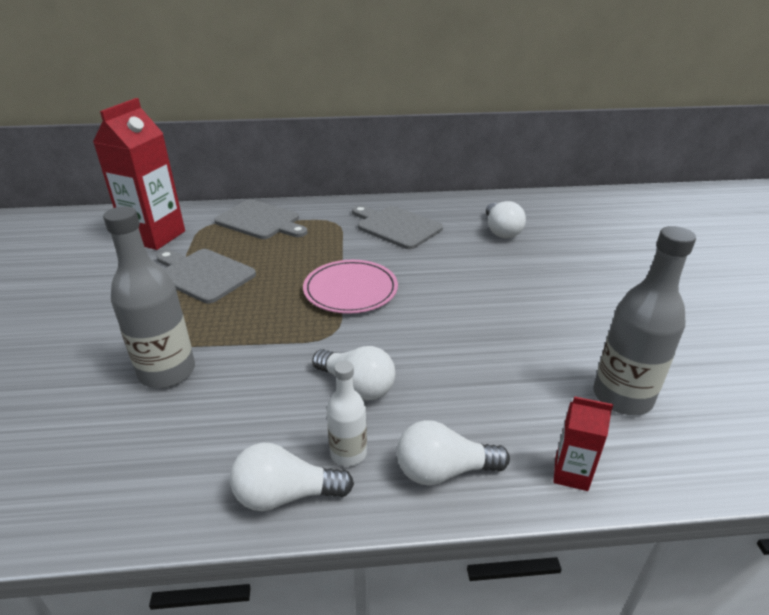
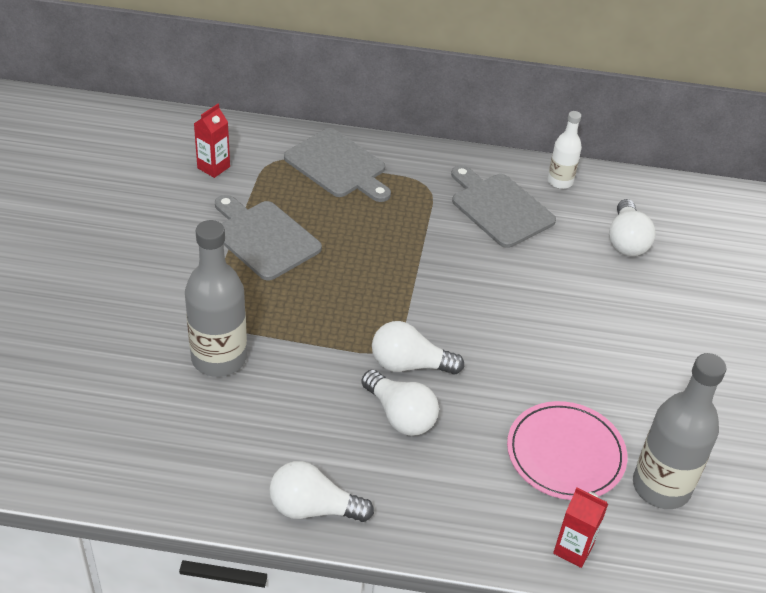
camera: 10 degrees right, 10 degrees up
(155, 236) = (213, 167): red carton -> red carton, size x0.47
(348, 453) = (376, 483): white bottle -> white bottle (560, 181)
(350, 290) = (421, 294): pink plate -> pink plate (565, 454)
(443, 471) = (457, 519): white light bulb -> white light bulb (409, 364)

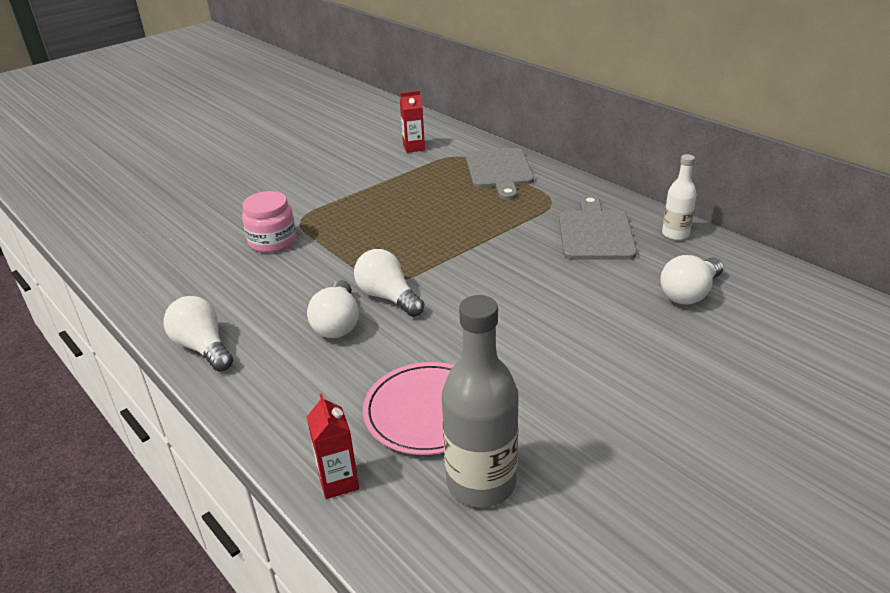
camera: 45 degrees right, 10 degrees down
(219, 358) = (272, 241): grey bottle -> pink jar
(263, 238) = (392, 191): grey cutting board -> none

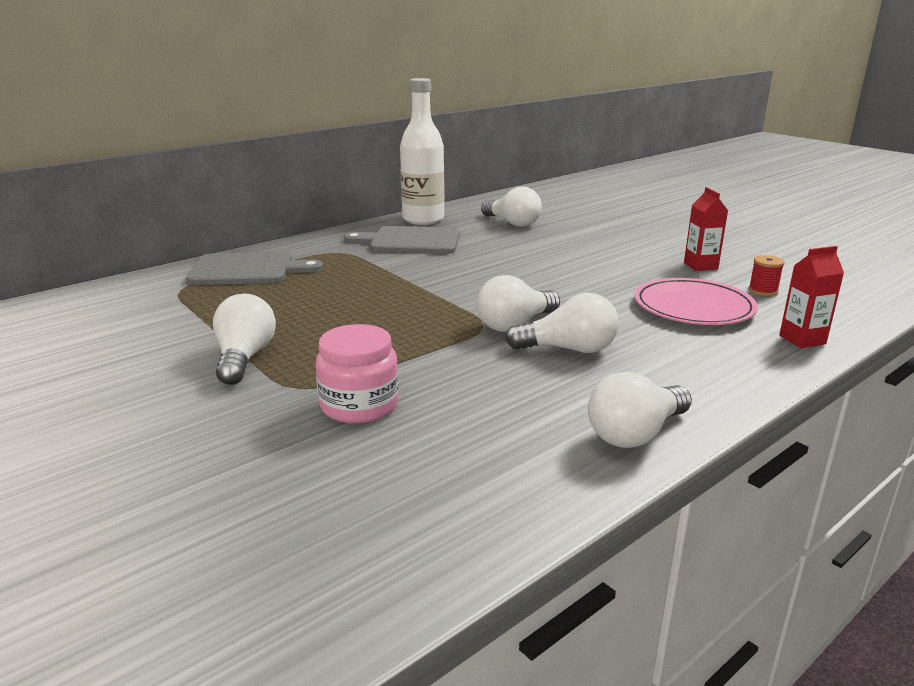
camera: 90 degrees left, 10 degrees down
(343, 196) = (244, 358): none -> white light bulb
(414, 148) = (123, 313): red carton -> red carton (700, 266)
(481, 483) = (763, 291): grey bottle -> red spool
(675, 234) = (423, 219): white bottle -> white bottle, size x1.77

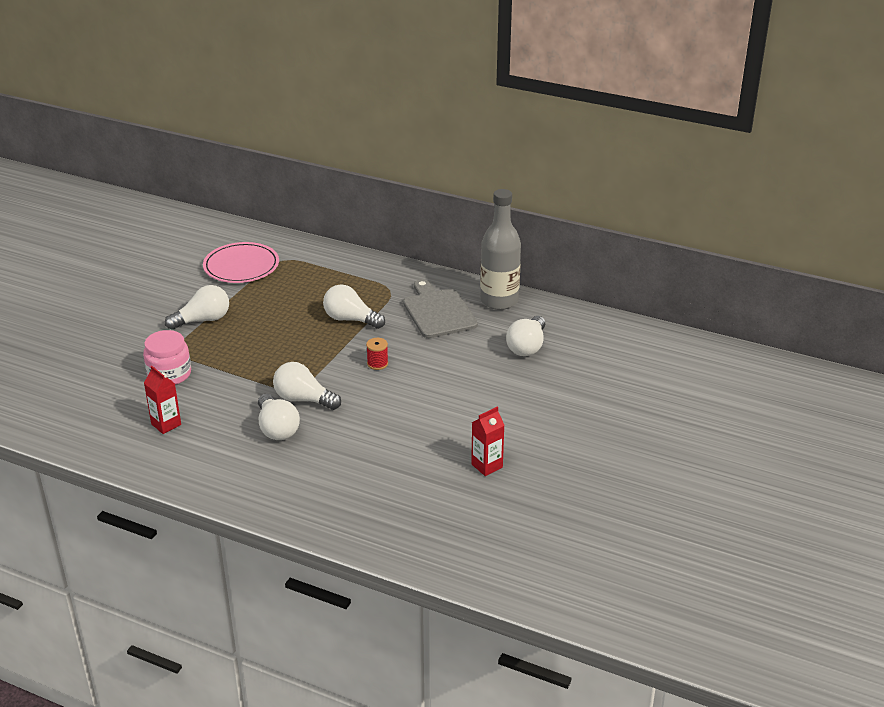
camera: 65 degrees right, 10 degrees up
(247, 270) = (329, 269): grey cutting board -> none
(423, 219) = (499, 301): white bottle -> grey bottle
(635, 434) = (180, 471): white light bulb -> white light bulb (350, 319)
(693, 307) = (385, 472): pink plate -> pink plate (241, 266)
(763, 291) = (446, 505): red spool -> red spool (377, 363)
(802, 340) = (352, 529): red carton -> red carton (166, 424)

